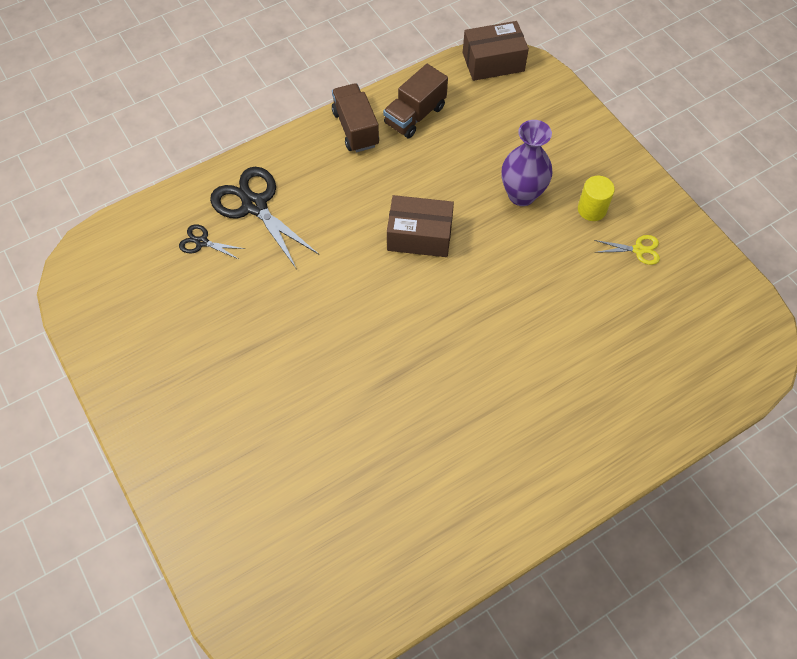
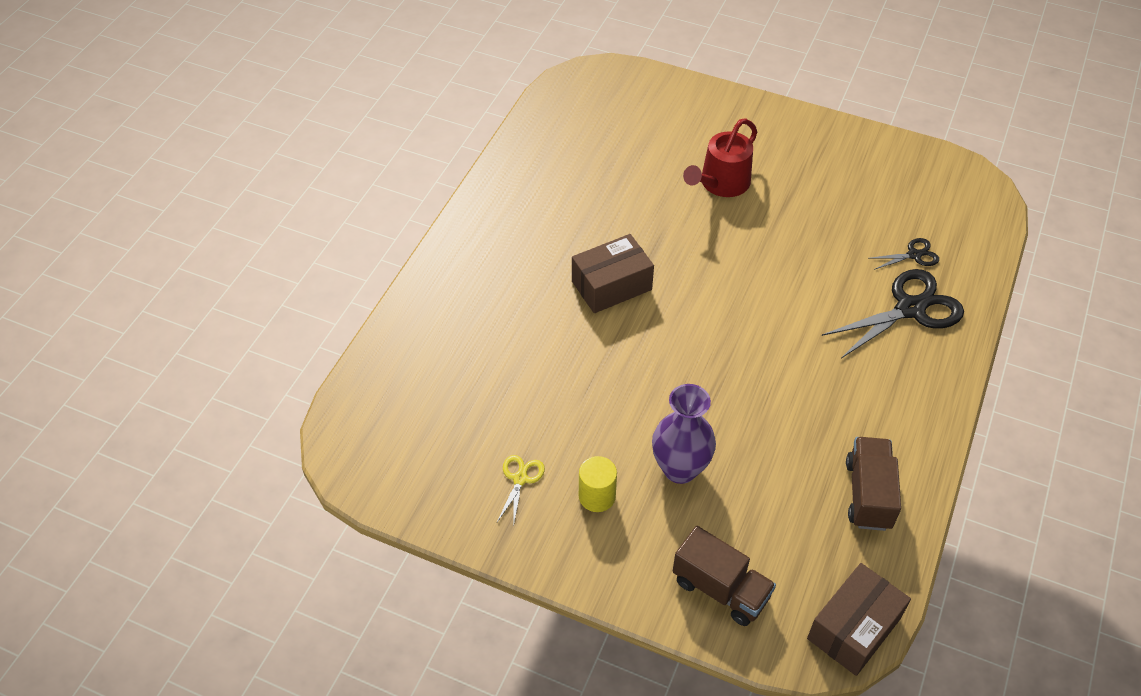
camera: 145 degrees right, 10 degrees down
(254, 205) = (910, 309): black scissors -> black scissors turned 45 degrees counterclockwise
(278, 406) = (721, 183): none -> red watering can
(355, 129) = (909, 440): brown truck -> brown truck (721, 589)
(419, 236) = (740, 368): brown box -> brown box (611, 285)
(638, 250) = (520, 479): yellow scissors -> yellow scissors turned 135 degrees clockwise

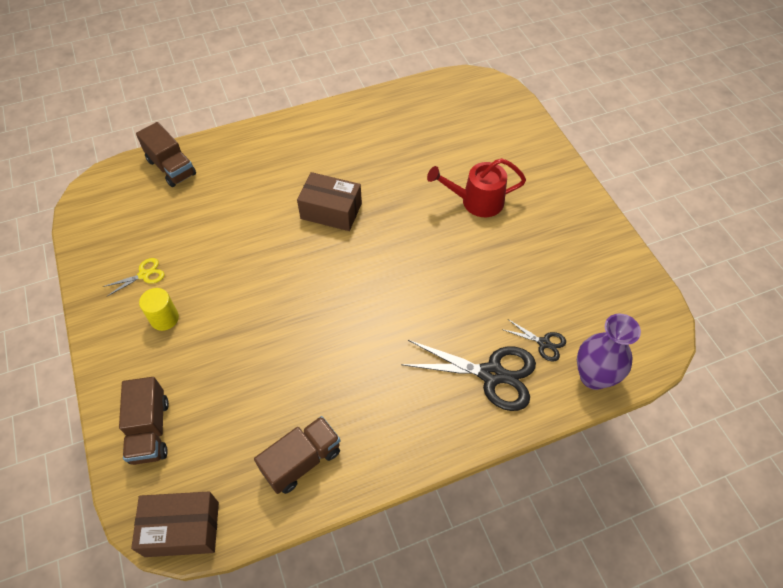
camera: 45 degrees right, 5 degrees up
(397, 366) = (171, 167): none -> brown truck
(680, 469) = (224, 344): purple vase -> purple vase (593, 376)

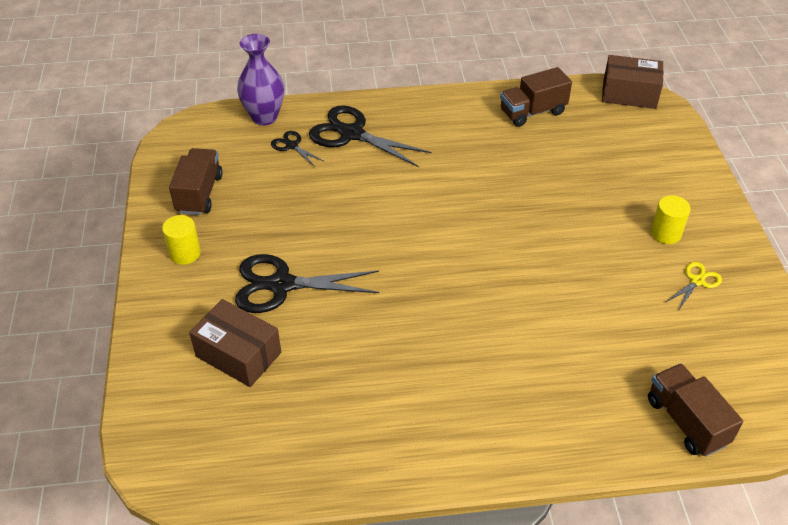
camera: 165 degrees left, 10 degrees down
(144, 275) = (697, 281): yellow scissors -> yellow scissors turned 150 degrees clockwise
(150, 430) = (665, 151): brown truck -> brown truck (199, 194)
(331, 211) = (465, 310): brown box -> brown box (238, 354)
(477, 201) = (281, 285): red watering can -> black scissors
(565, 210) = (185, 253): none -> yellow cylinder

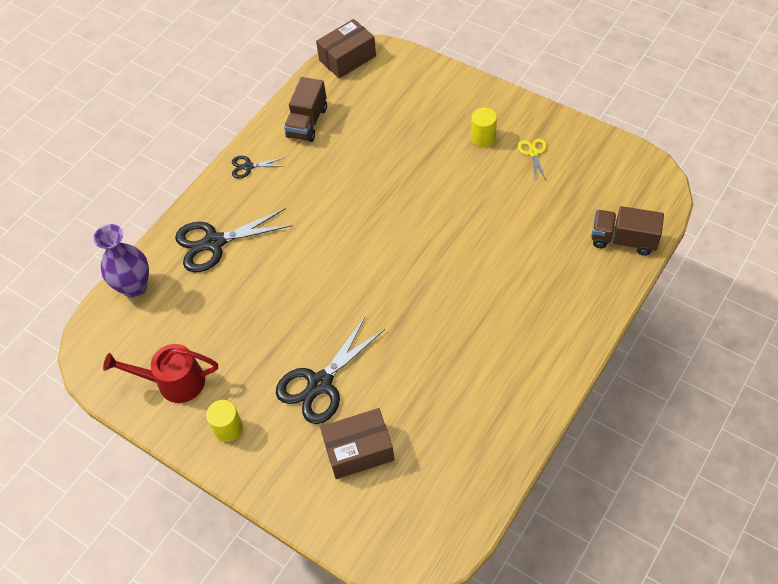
camera: 45 degrees left, 10 degrees up
(199, 194) = (174, 382): brown truck -> red watering can
(292, 146) = (186, 289): black scissors -> black scissors (248, 167)

